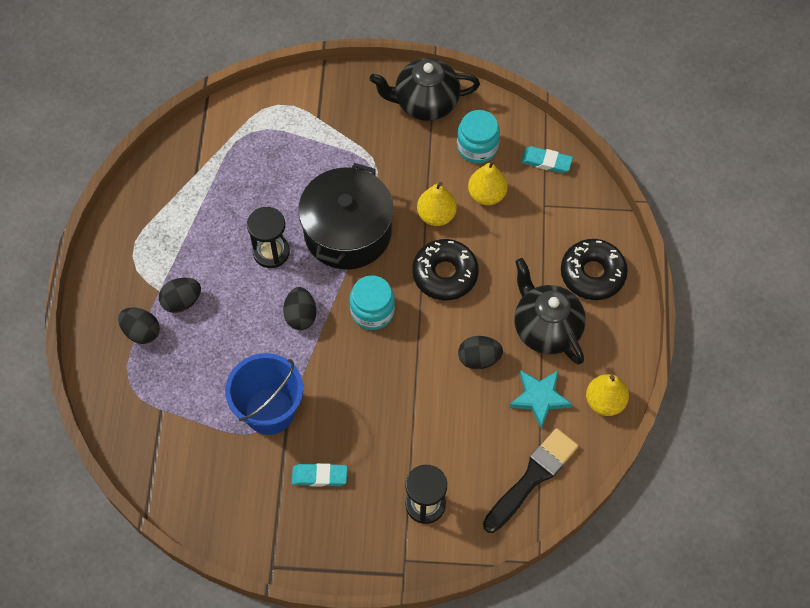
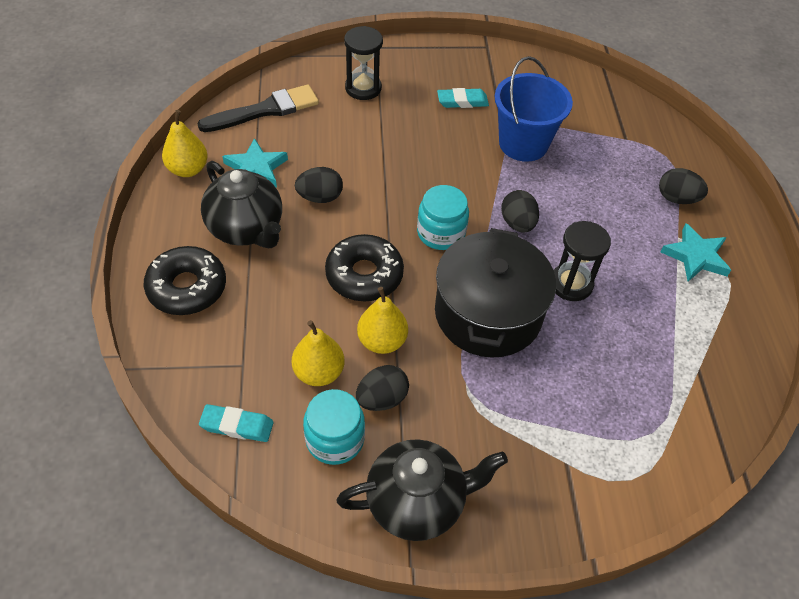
camera: 170 degrees right, 10 degrees down
(152, 270) = (695, 256): none -> turquoise star
(182, 301) = (649, 228): black egg -> black egg (382, 399)
(532, 477) = (265, 110): black brush -> black brush turned 150 degrees counterclockwise

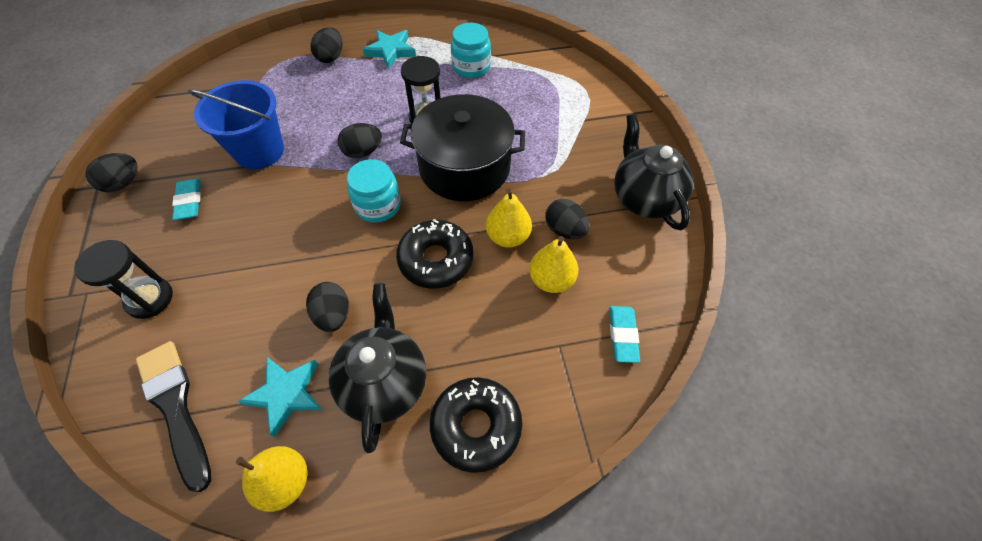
camera: 95 degrees left, 5 degrees up
(247, 229) = (384, 382): black teapot -> black teapot turned 45 degrees counterclockwise
(335, 439) = (611, 257): turquoise jar -> turquoise jar (471, 67)
(488, 60) = (123, 183): none -> black egg

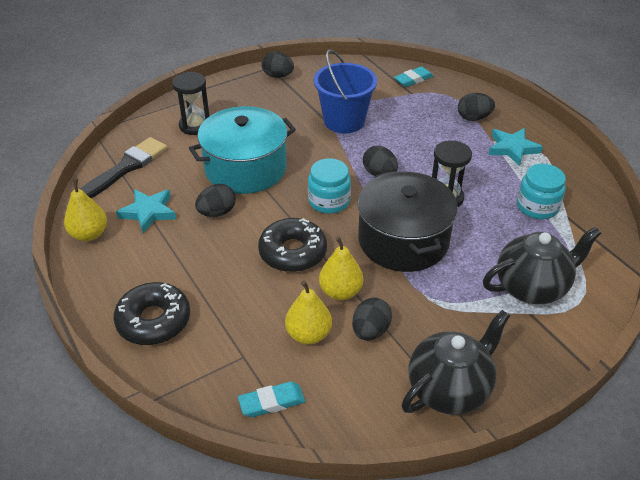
camera: 70 degrees right, 15 degrees down
(189, 202) = (278, 109): turquoise eraser -> turquoise eraser (413, 79)
(274, 265) = (245, 168): none -> turquoise pot
(384, 382) = (173, 258): black teapot -> black teapot (532, 287)

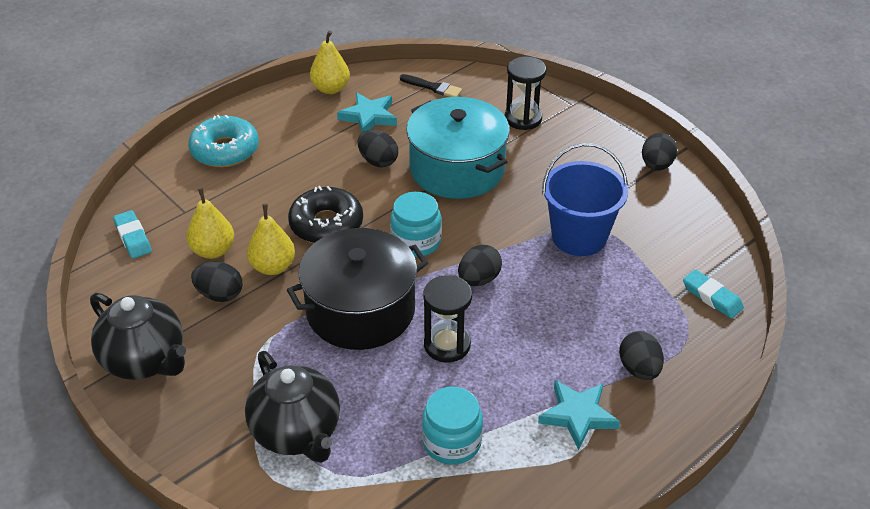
camera: 80 degrees right, 0 degrees up
(125, 168) = (433, 87): black brush -> black brush, size x0.56
(154, 321) = (225, 150): black donut -> turquoise donut

